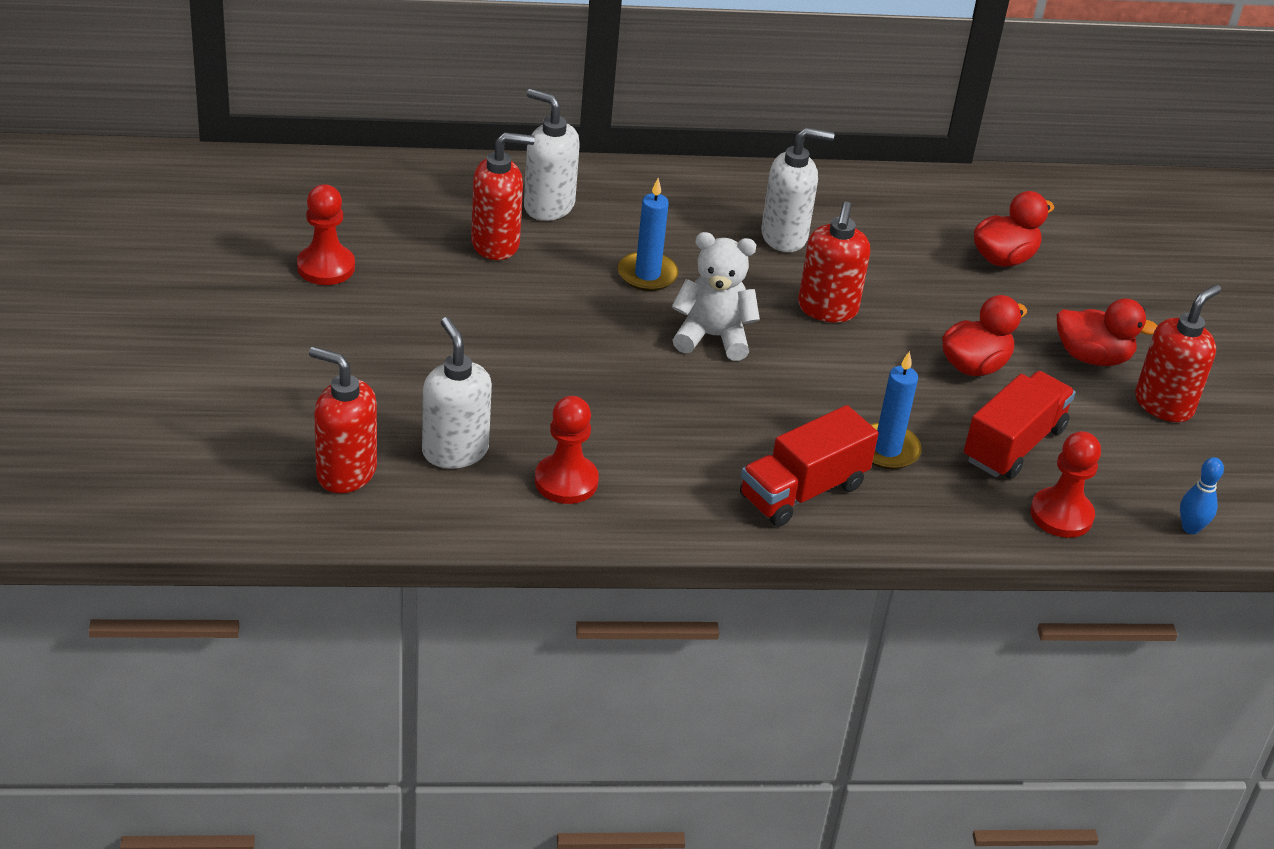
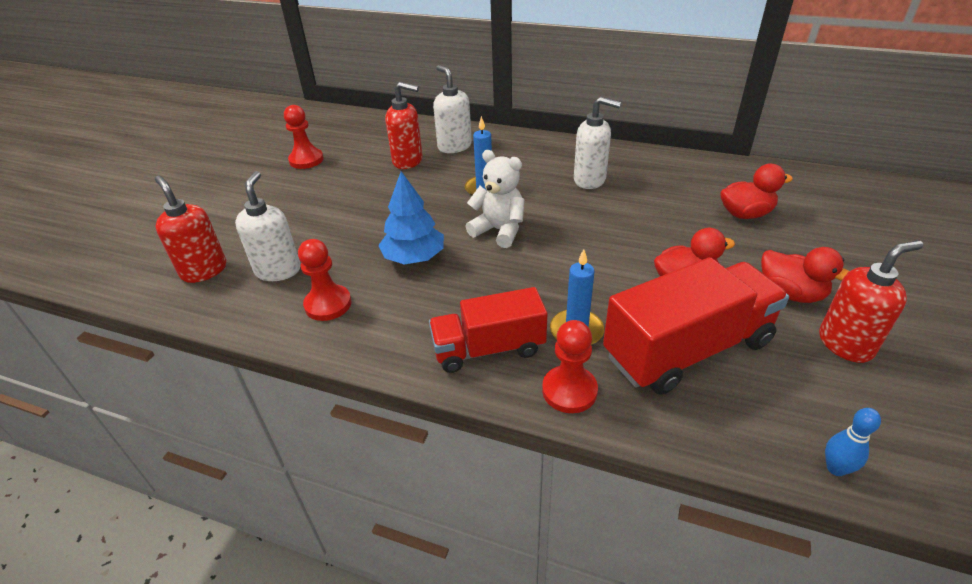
camera: 30 degrees right, 0 degrees up
(627, 396) = (414, 257): none -> blue tree
(827, 309) = (591, 226): red soap dispenser -> none
(1013, 444) = (687, 349): red truck -> red truck, size x1.53
(1061, 515) = (703, 422): red pawn -> red pawn (569, 391)

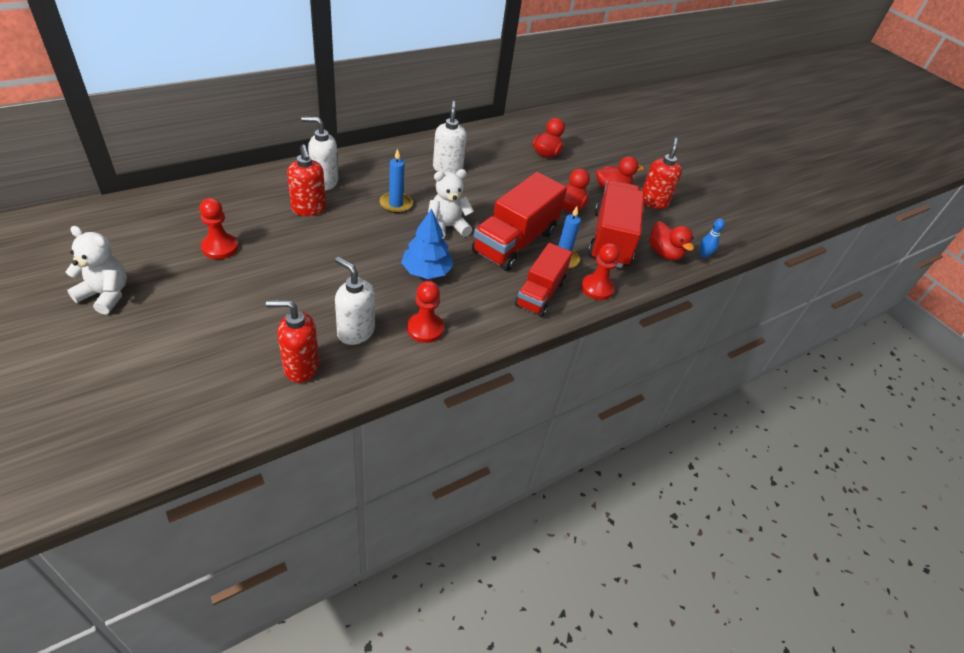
camera: 60 degrees left, 5 degrees up
(204, 157) = (106, 295): none -> white teddy bear
(408, 161) = (309, 209): red soap dispenser -> red soap dispenser turned 105 degrees clockwise
(548, 281) = (515, 242): none -> red truck
(590, 180) = (447, 168): white soap dispenser -> white soap dispenser turned 60 degrees counterclockwise
(754, 418) = (664, 253): none -> red duck

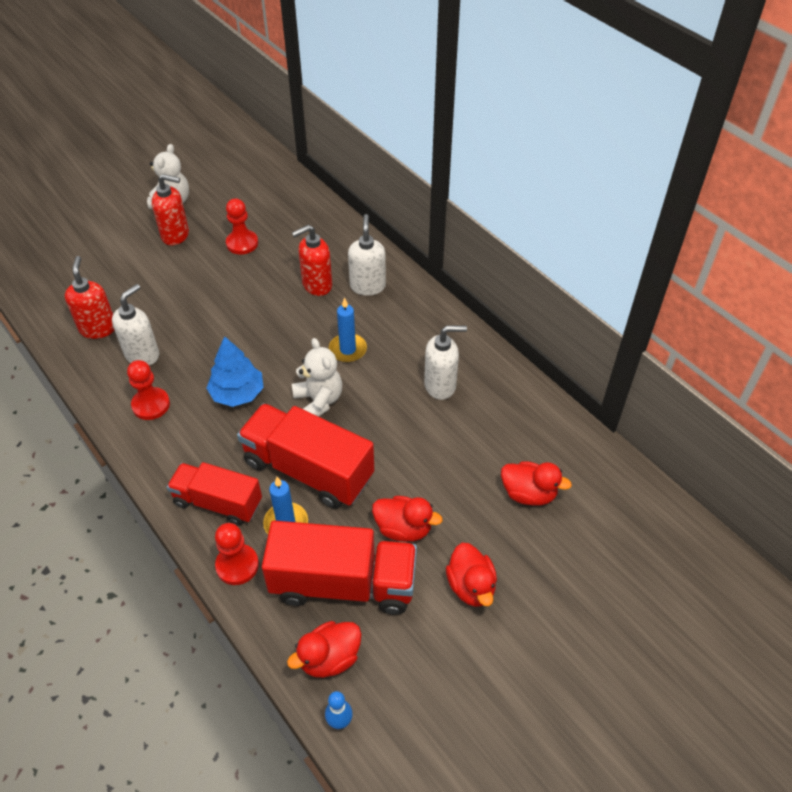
camera: 90 degrees right, 5 degrees up
(653, 202) = (458, 649): red soap dispenser -> red soap dispenser (176, 235)

